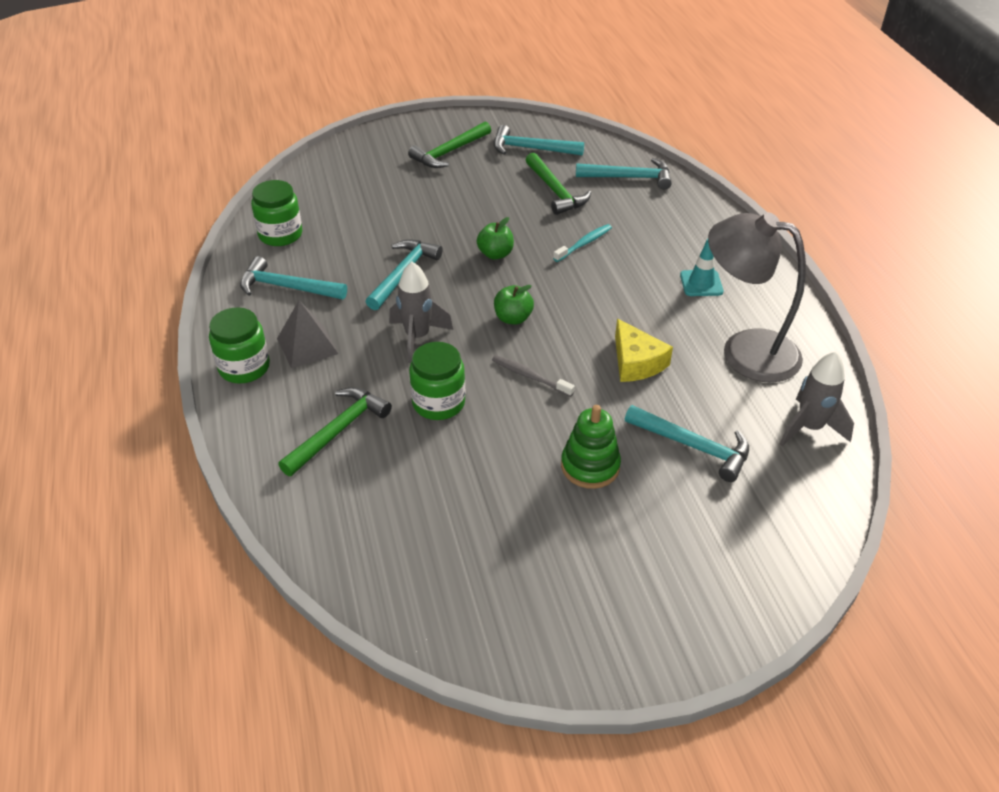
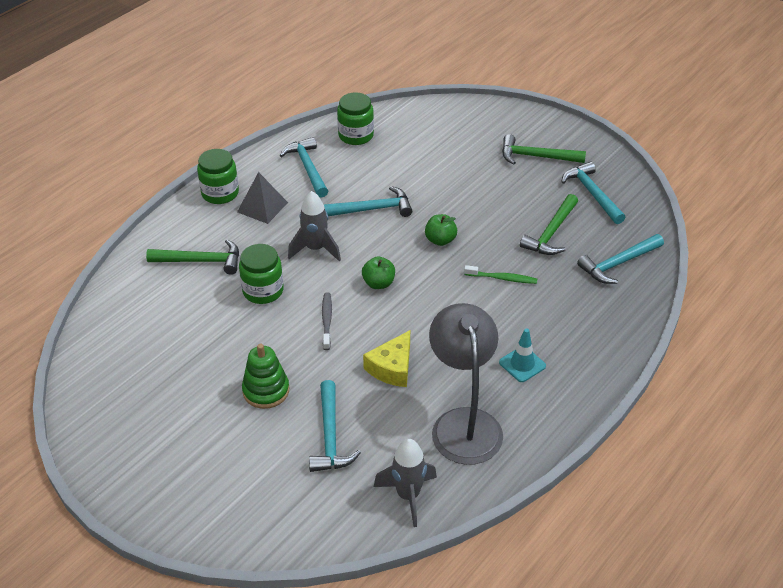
camera: 55 degrees right, 0 degrees up
(584, 243) = (502, 278): turquoise toothbrush -> green toothbrush
(629, 178) = (618, 263): turquoise hammer -> turquoise hammer turned 90 degrees clockwise

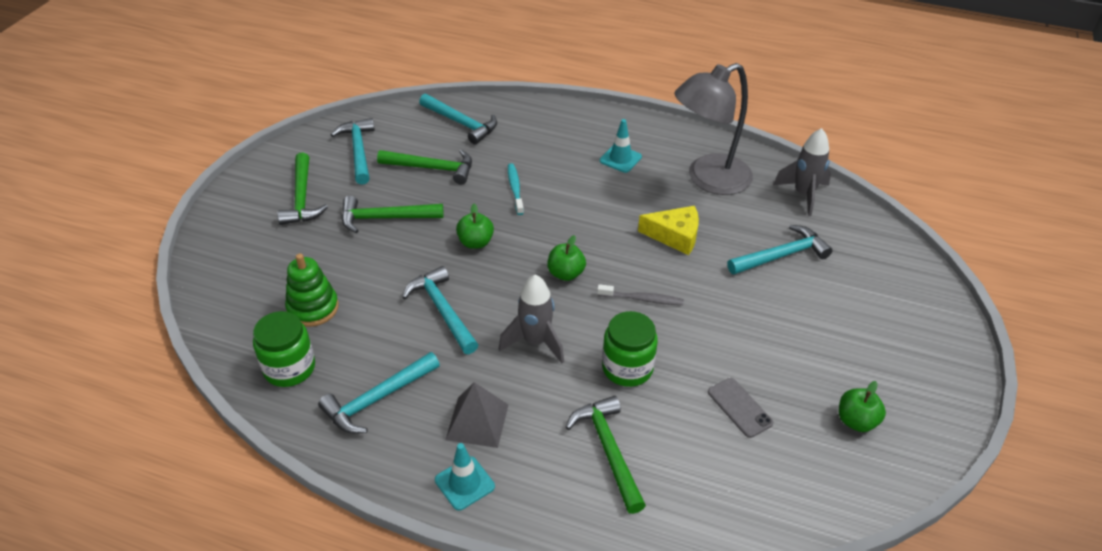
camera: 110 degrees left, 0 degrees up
(135, 404) = (856, 421): none -> green apple
(190, 340) = (739, 407): none -> grey phone
(220, 193) = (464, 483): green jar -> turquoise traffic cone
(266, 391) = (763, 317): green stacking toy -> green stacking toy (313, 308)
(327, 320) = (642, 299): grey toothbrush -> grey toothbrush turned 150 degrees counterclockwise
(492, 196) = (385, 218): none -> green hammer
(502, 278) = (515, 189): green toothbrush -> turquoise toothbrush
(592, 193) = (358, 151): turquoise hammer -> turquoise hammer turned 120 degrees clockwise

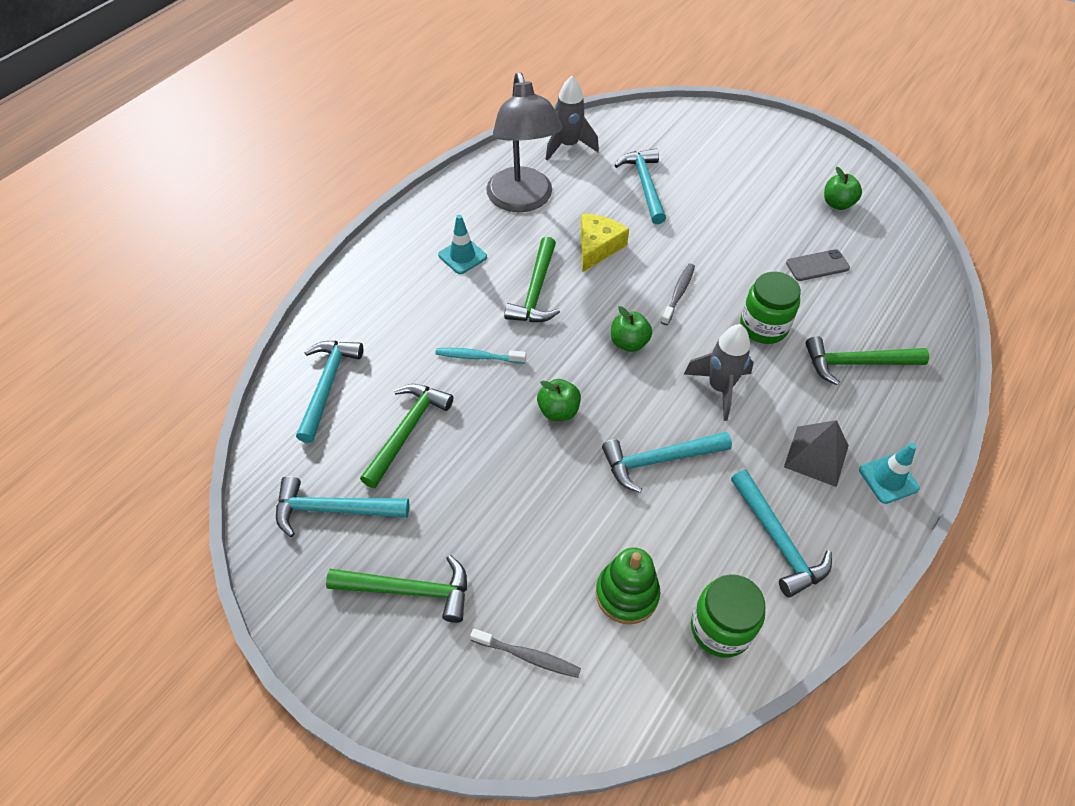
camera: 75 degrees left, 10 degrees up
(258, 263) = (528, 656): none -> grey toothbrush
(385, 218) = (485, 495): green hammer -> green hammer (535, 291)
(461, 123) = (328, 385): turquoise hammer -> turquoise hammer turned 45 degrees counterclockwise

